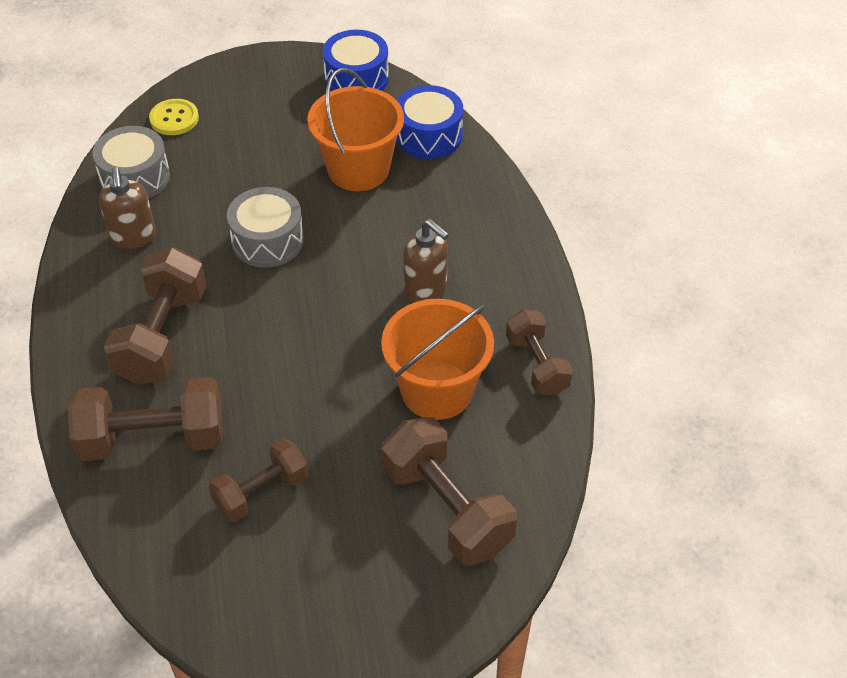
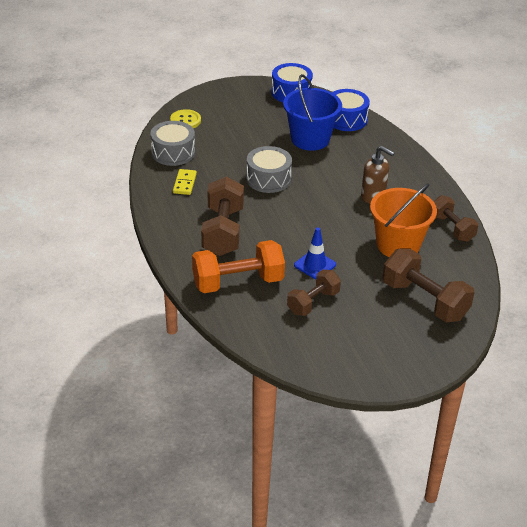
camera: 10 degrees left, 10 degrees down
(133, 237) = (184, 183): brown soap dispenser -> yellow domino
(153, 439) = (238, 282): brown dumbbell -> orange dumbbell
(288, 417) = (315, 265): none -> blue traffic cone
(358, 169) = (310, 139): orange bucket -> blue bucket

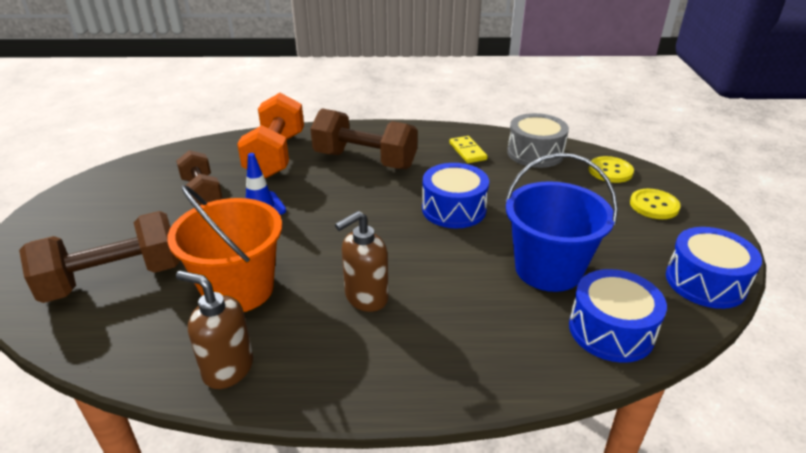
camera: 110 degrees right, 5 degrees down
(184, 183) = (467, 151): yellow domino -> yellow domino turned 45 degrees clockwise
(222, 105) = (654, 205): none -> yellow button
(268, 179) = (454, 209): grey drum -> blue drum
(452, 228) = (227, 369): brown dumbbell -> brown soap dispenser

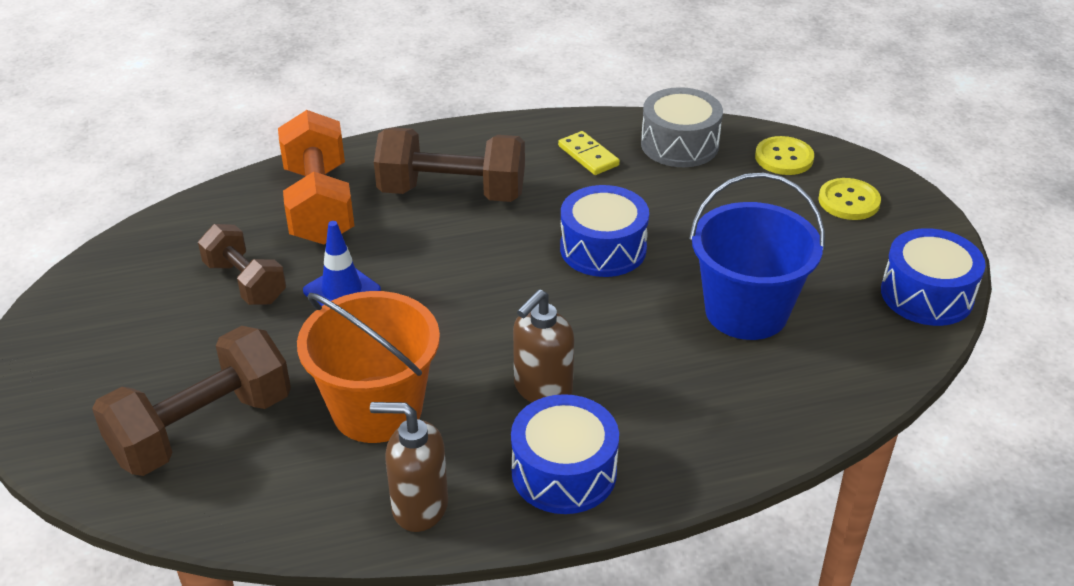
camera: 15 degrees left, 5 degrees up
(611, 330) = (837, 374): blue drum -> blue drum (564, 472)

